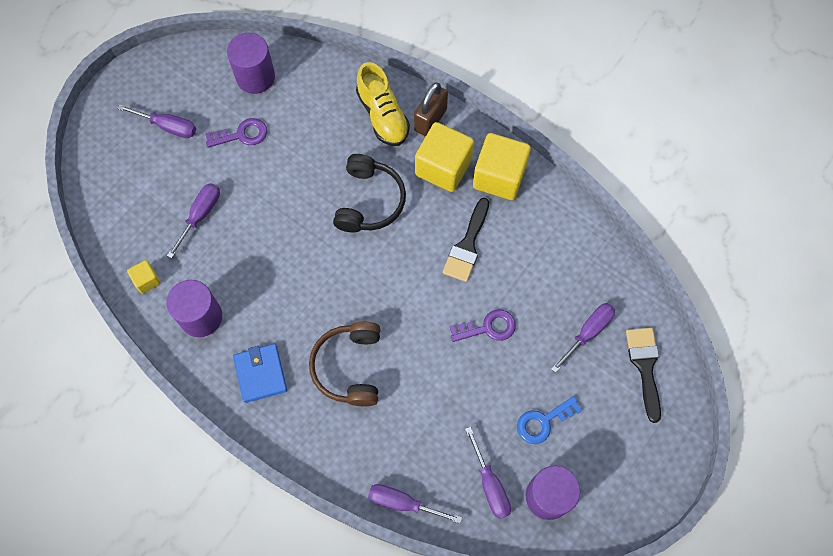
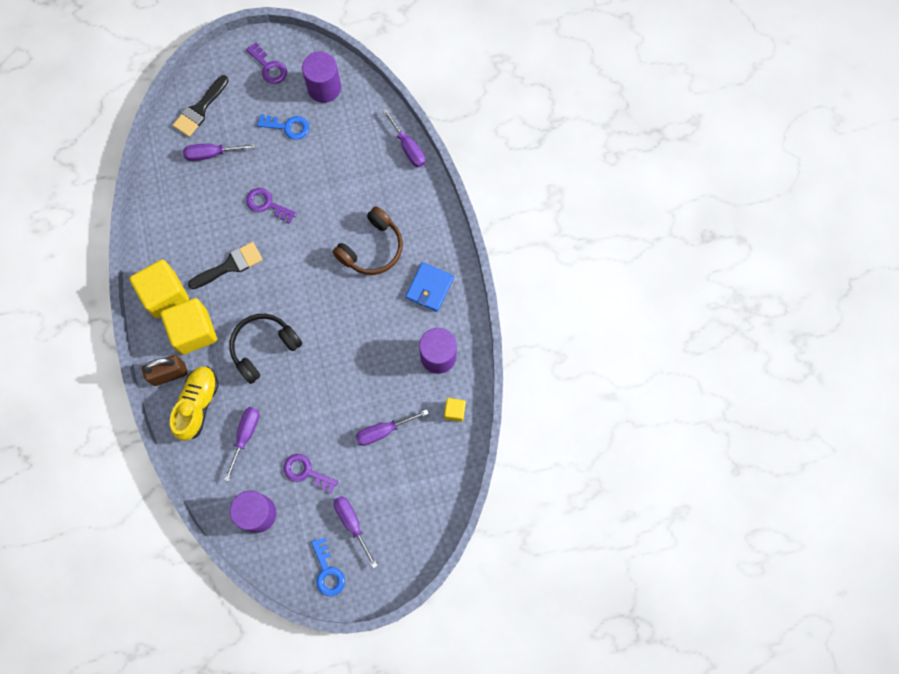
camera: 140 degrees left, 5 degrees up
(160, 79) = (327, 571): none -> blue key
(490, 484) = (350, 119): purple screwdriver -> purple screwdriver (245, 436)
(624, 470) = (269, 67): none -> purple key

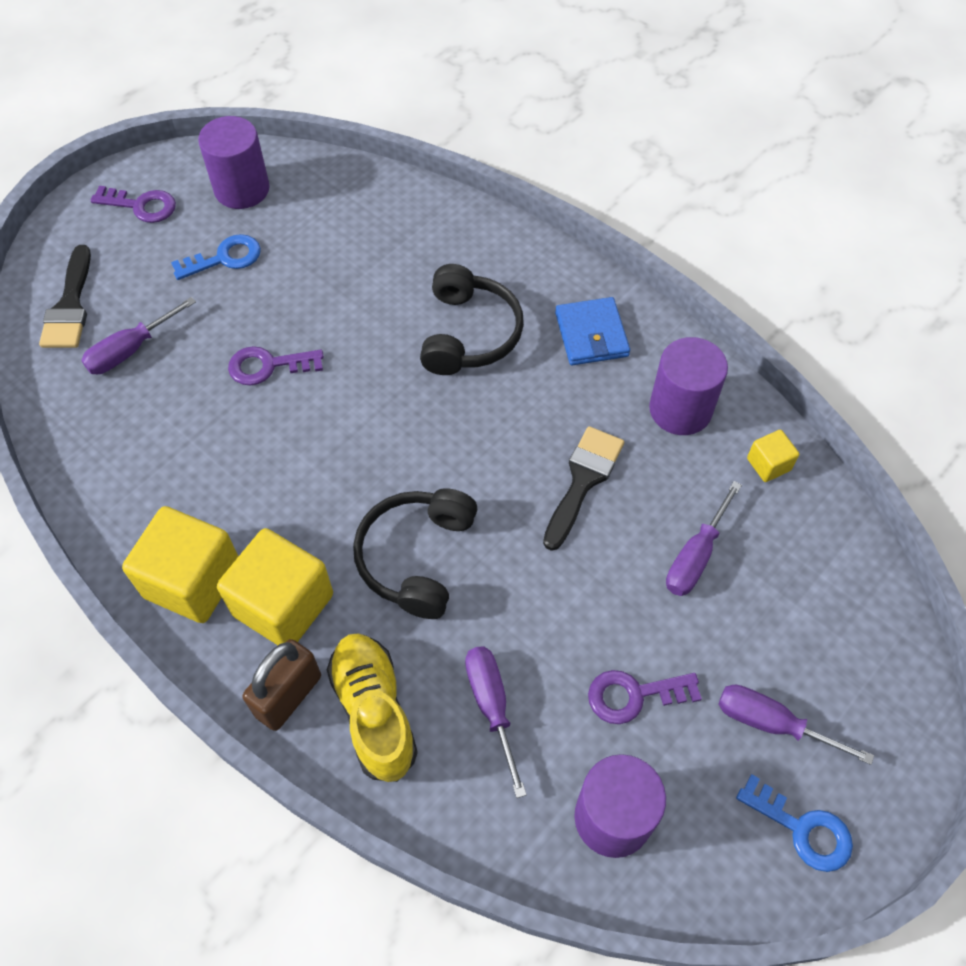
camera: 35 degrees left, 15 degrees down
(230, 265) = (272, 476): black brush -> black brush (583, 480)
(372, 248) = (469, 333): brown headphones -> black headphones
(408, 147) = (415, 194): purple screwdriver -> none

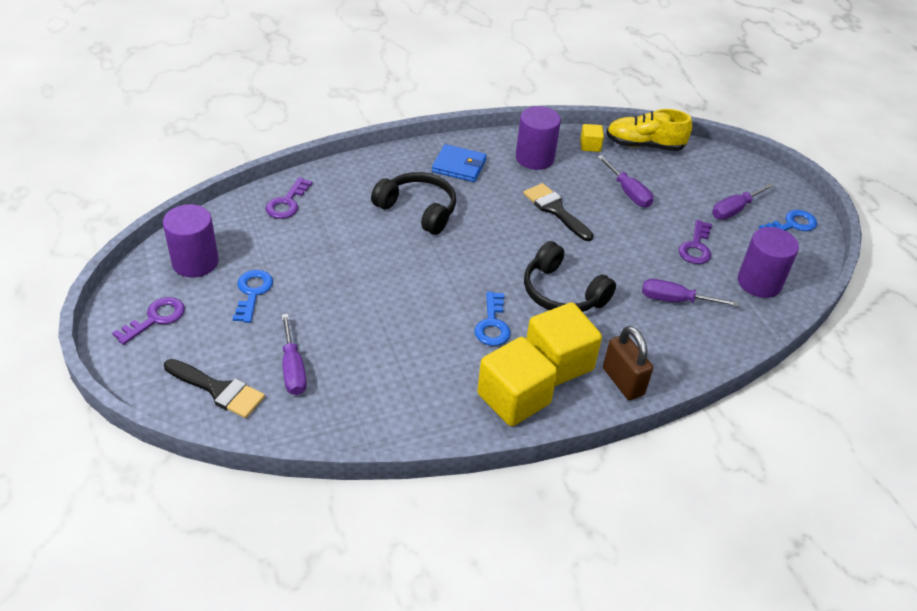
camera: 65 degrees left, 15 degrees down
(268, 366) = (368, 304): purple key -> purple key (287, 203)
(308, 504) = (492, 324): none -> blue key
(374, 712) = (653, 348): yellow shoe -> yellow shoe (644, 145)

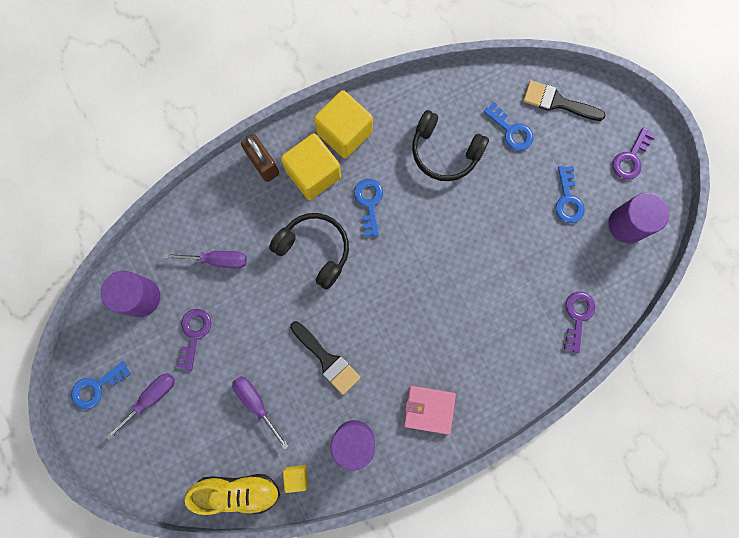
camera: 175 degrees right, 35 degrees up
(293, 368) = (511, 130): purple screwdriver -> blue key
(418, 210) = (456, 332): black headphones -> black headphones (444, 152)
(459, 166) = (429, 409): blue wallet -> pink wallet

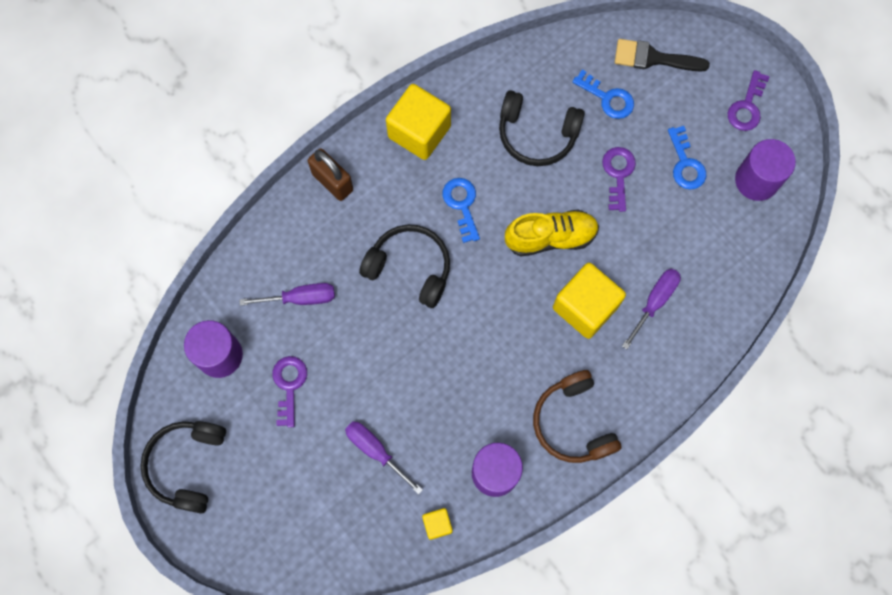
camera: 10 degrees left, 5 degrees down
(96, 387) = (187, 465): blue key -> black headphones
(150, 398) = (253, 467): purple screwdriver -> purple screwdriver (654, 302)
(238, 491) = (373, 553): yellow shoe -> yellow shoe (550, 237)
(313, 174) = (392, 183): yellow cube -> yellow cube (585, 307)
(327, 360) = (447, 388): black brush -> none
(429, 409) = (573, 422): pink wallet -> brown headphones
(577, 316) = (720, 291): purple key -> purple key (618, 174)

